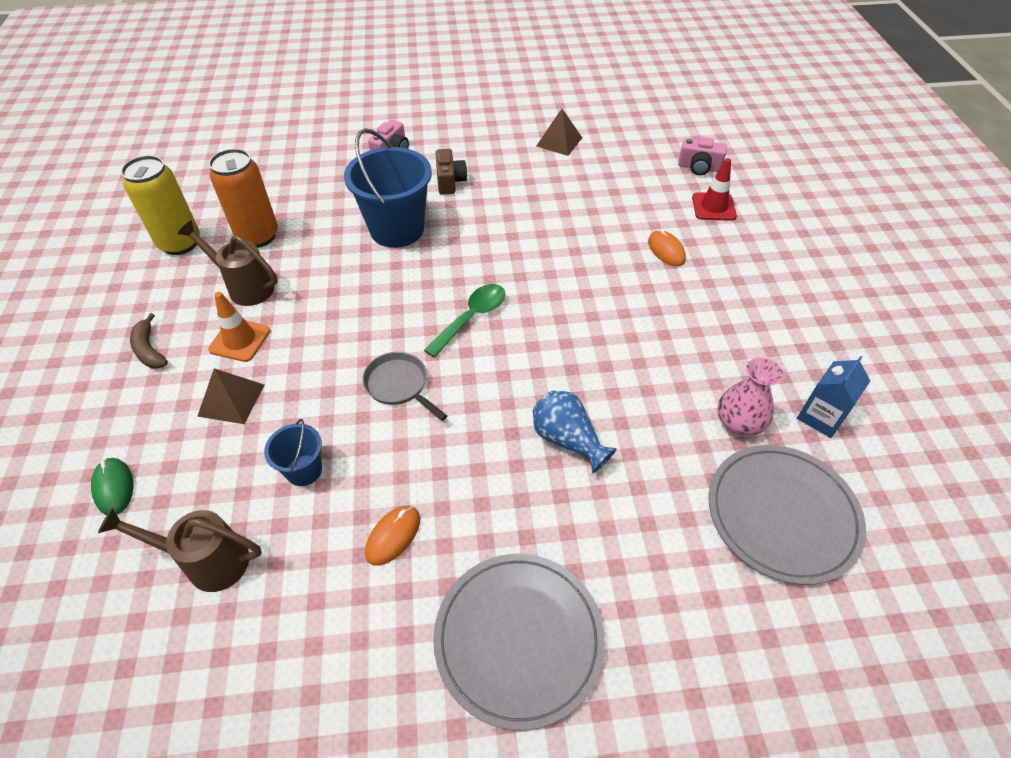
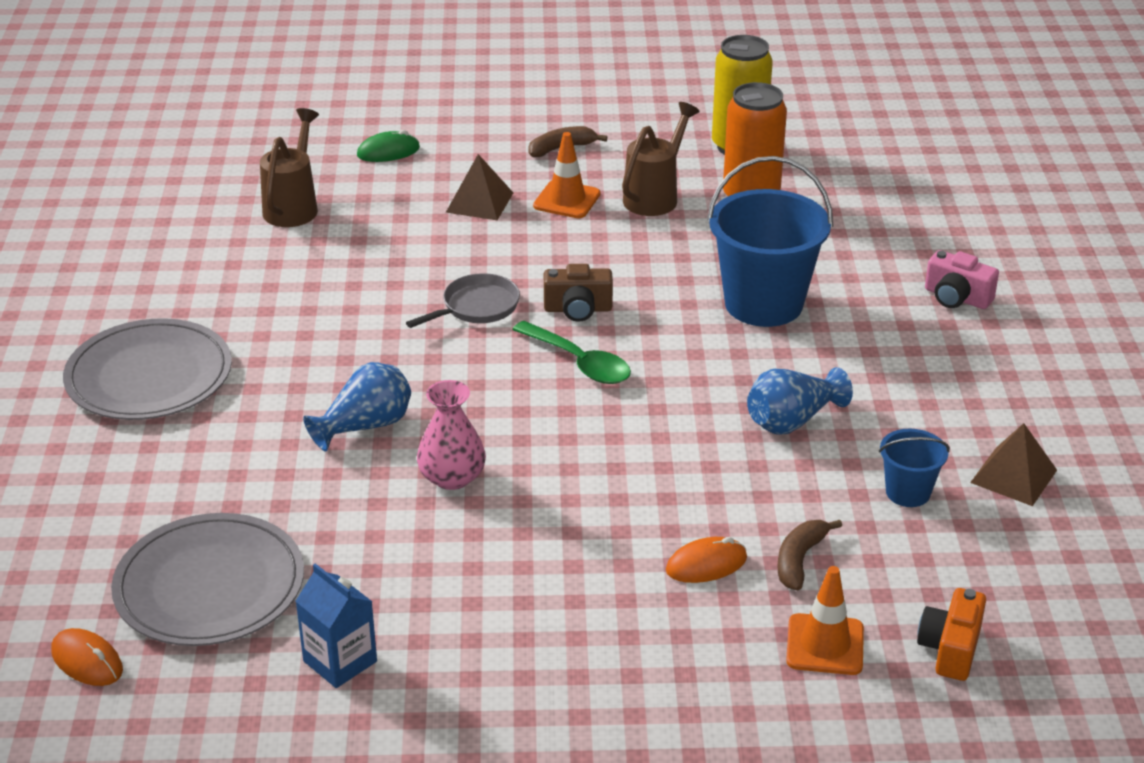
camera: 95 degrees right, 15 degrees down
(304, 470) = (377, 250): blue bucket -> blue bucket (908, 492)
(393, 536) = (283, 304): orange mouse -> orange mouse (87, 661)
(450, 181) = (882, 352): brown camera -> brown camera (578, 309)
(524, 217) = (792, 421): none -> blue vase
(650, 215) = (799, 560): none -> brown banana
(699, 167) = (950, 649): pink camera -> orange camera
(713, 207) = (825, 645): red traffic cone -> orange traffic cone
(739, 421) = (353, 577): pink vase -> pink vase (452, 477)

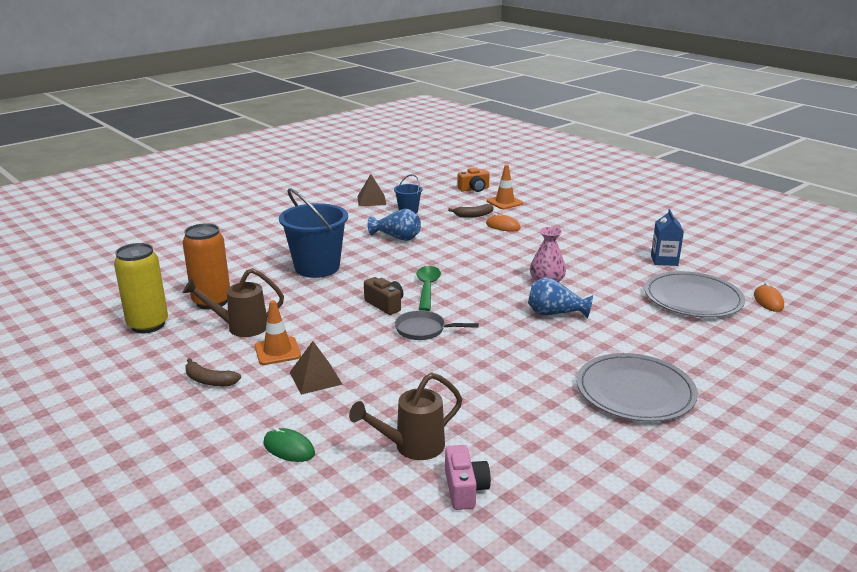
camera: 130 degrees left, 10 degrees down
(956, 297) = (257, 235): pink camera -> pink camera (465, 489)

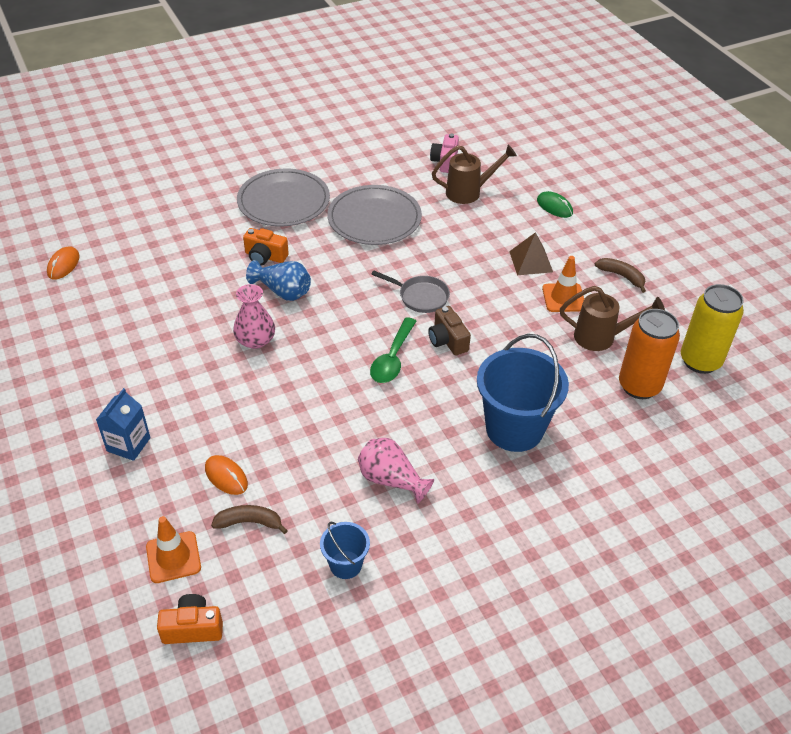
camera: 165 degrees left, 20 degrees up
(371, 200) = (395, 626): brown pyramid -> none
(397, 238) = (391, 480): blue vase -> pink vase
(598, 336) = (265, 256): none -> orange camera
(664, 260) = (90, 349): blue carton -> blue carton (128, 444)
(693, 298) = (130, 283): grey plate -> grey plate (374, 218)

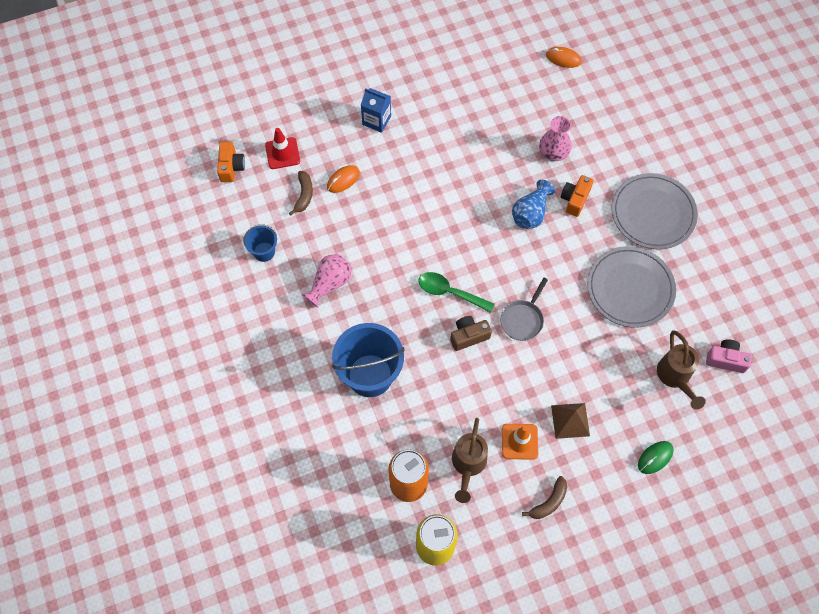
camera: 95 degrees right, 20 degrees up
(173, 557) = (282, 153): orange traffic cone -> red traffic cone
(255, 340) = (474, 194): pink vase -> pink vase (553, 152)

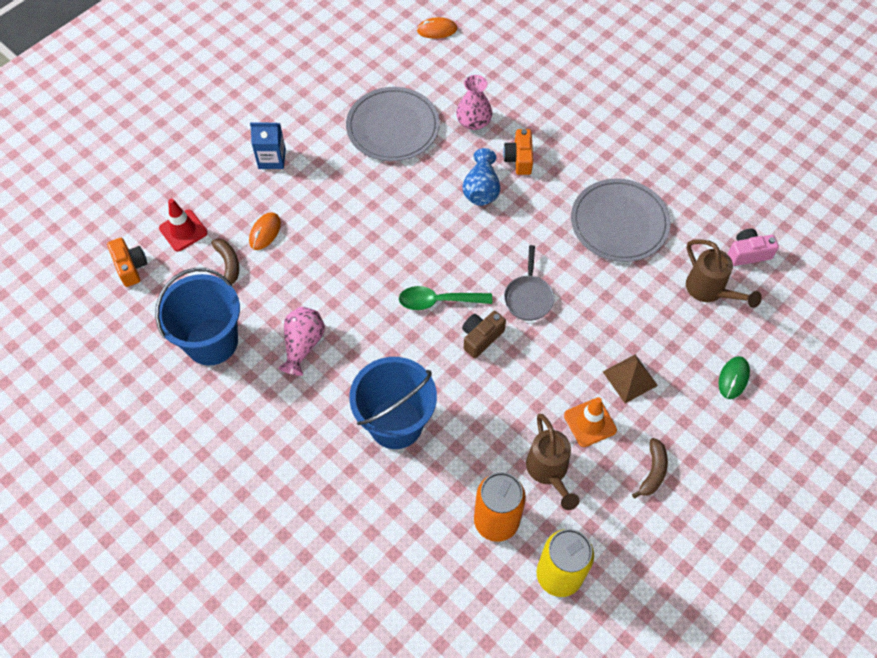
camera: 25 degrees left, 5 degrees down
(264, 252) = (212, 341): blue bucket -> blue bucket, size x2.01
(653, 213) = (602, 142): grey plate -> grey plate (393, 127)

